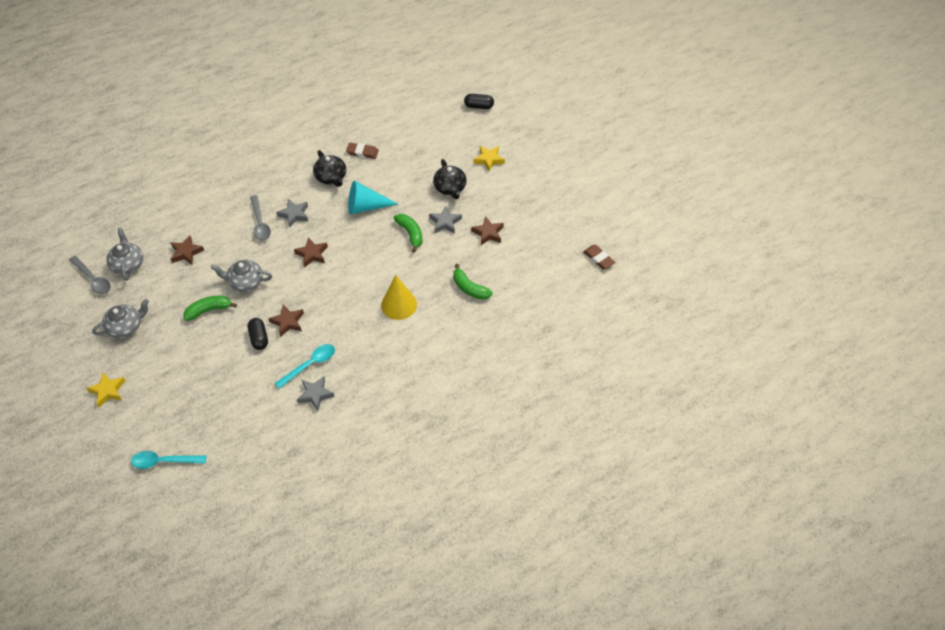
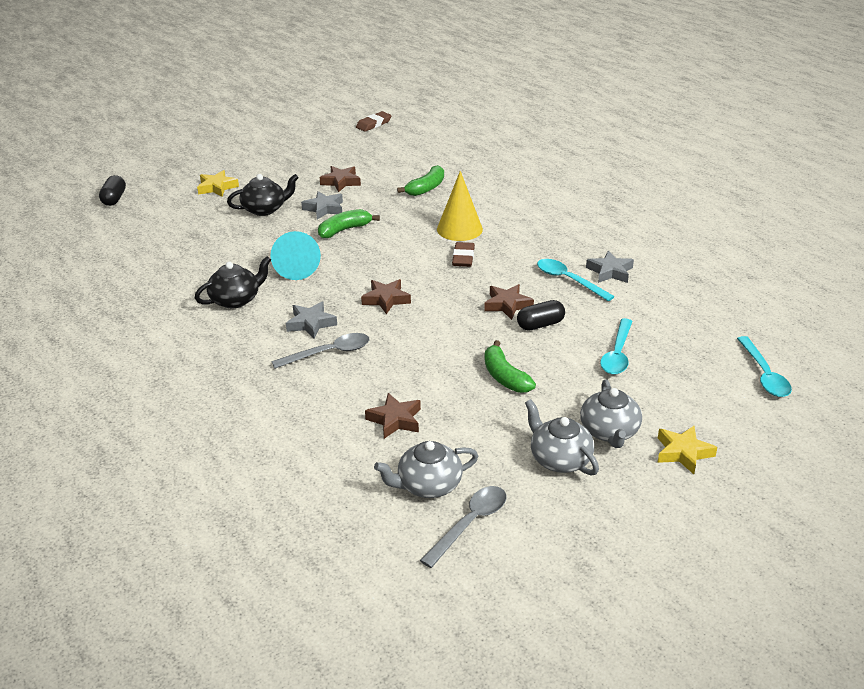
camera: 95 degrees left, 20 degrees down
(213, 377) = (617, 354): none -> turquoise spoon
(245, 282) = (445, 350): grey teapot -> grey teapot (609, 432)
(362, 152) = (187, 278): brown eraser -> brown eraser (463, 257)

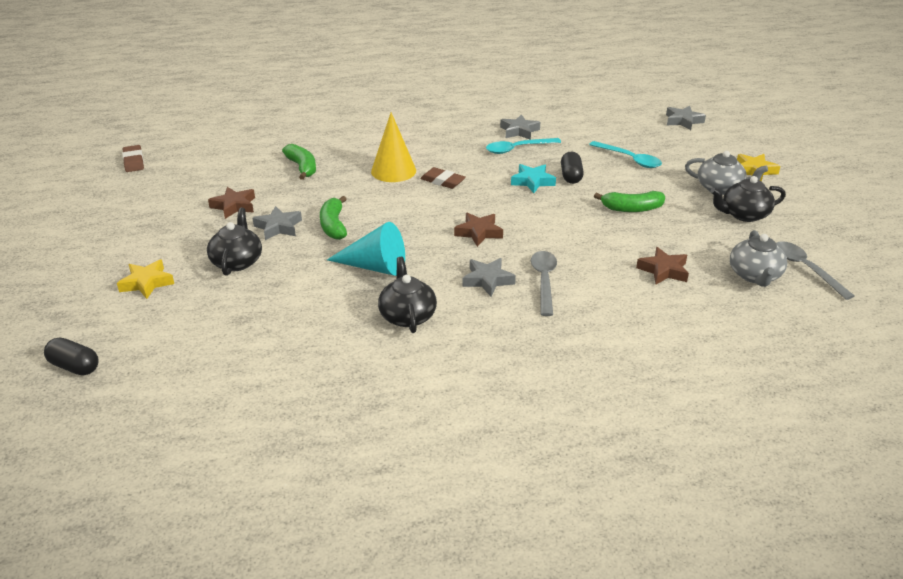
camera: 65 degrees left, 0 degrees up
(507, 305) = (532, 181): brown star -> turquoise star
(559, 459) = (744, 215): grey teapot -> black teapot
(764, 374) = (683, 121): turquoise spoon -> grey star

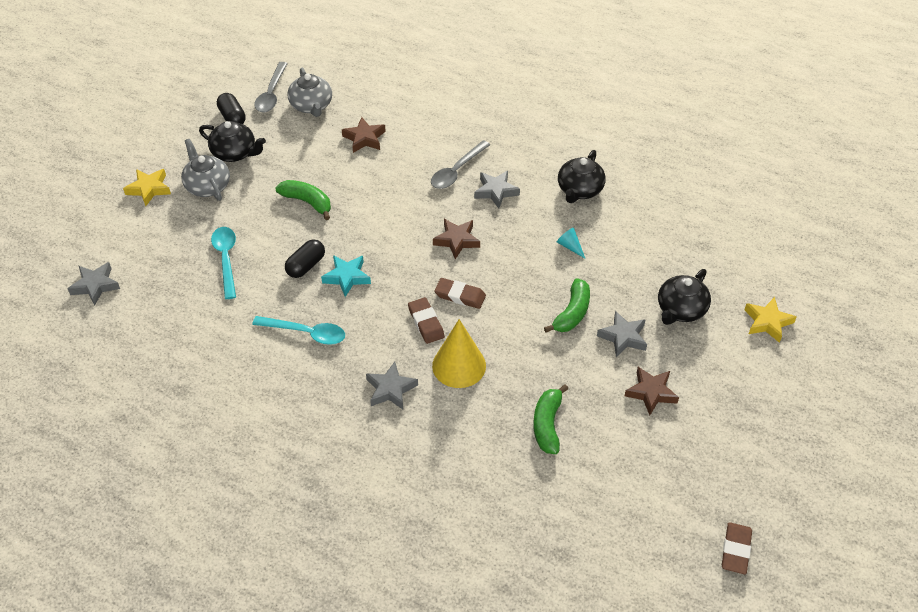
camera: 145 degrees left, 15 degrees up
(74, 367) = (840, 260): black capsule -> black capsule (232, 117)
(375, 267) = (570, 246): turquoise cone -> turquoise cone, size x0.45
(435, 203) = (460, 296): none -> brown eraser
(519, 131) = (270, 363): grey star -> grey star (390, 389)
(754, 275) = (311, 106): grey teapot -> grey teapot turned 120 degrees clockwise

